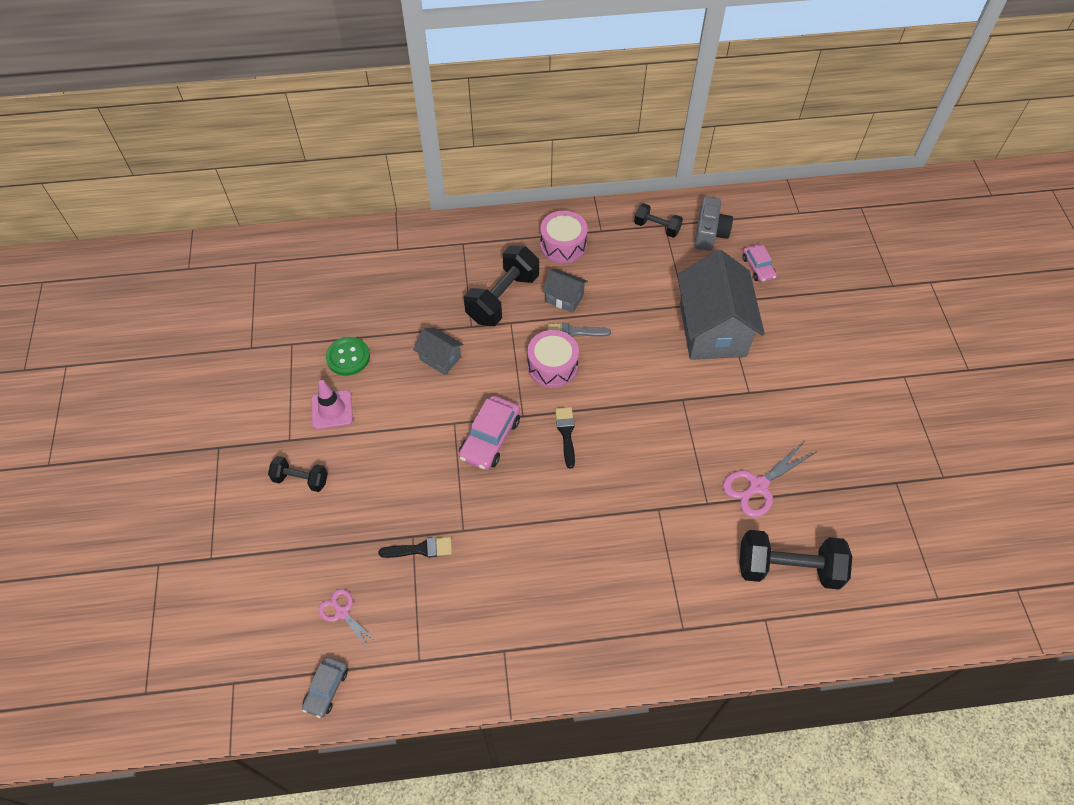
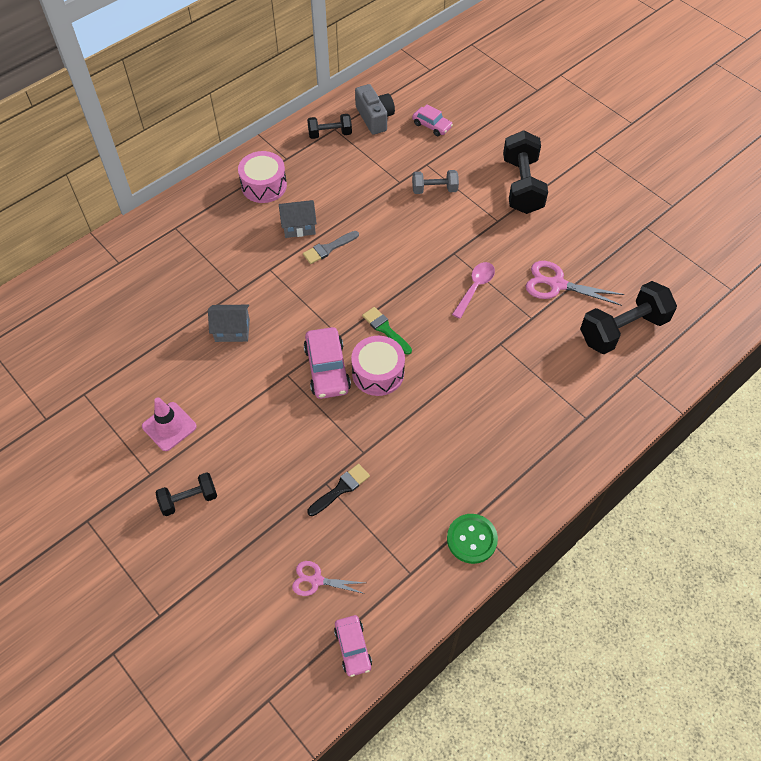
camera: 35 degrees left, 0 degrees up
(326, 689) = (353, 647): grey car -> pink car
(348, 357) = (147, 375): green button -> green button (471, 539)
(503, 298) = (247, 253): black dumbbell -> black dumbbell (522, 186)
(552, 366) = (332, 284): pink drum -> pink drum (378, 373)
(566, 433) = (385, 329): black brush -> green brush
(676, 443) = (475, 288): none -> pink spoon
(712, 330) = (434, 189): grey house -> grey dumbbell
(758, 486) = (557, 284): pink scissors -> pink scissors turned 90 degrees clockwise

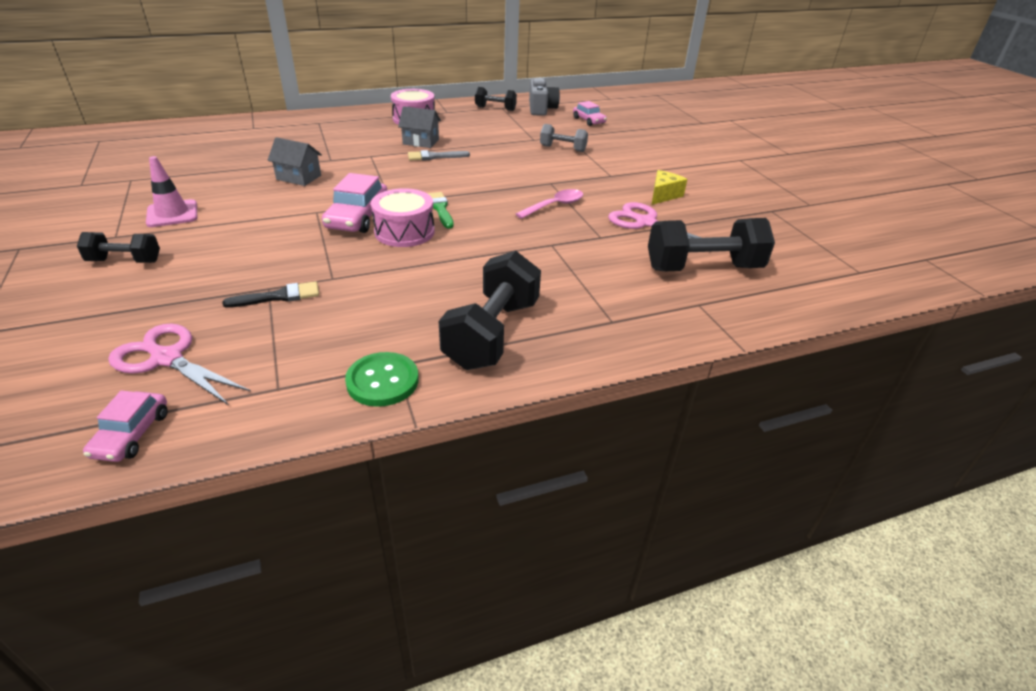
camera: 20 degrees right, 20 degrees down
(316, 580) = (167, 358): pink scissors -> pink scissors, size x1.59
(522, 186) = (651, 163): black dumbbell -> black dumbbell (492, 334)
(554, 236) = (663, 195): none -> yellow cheese

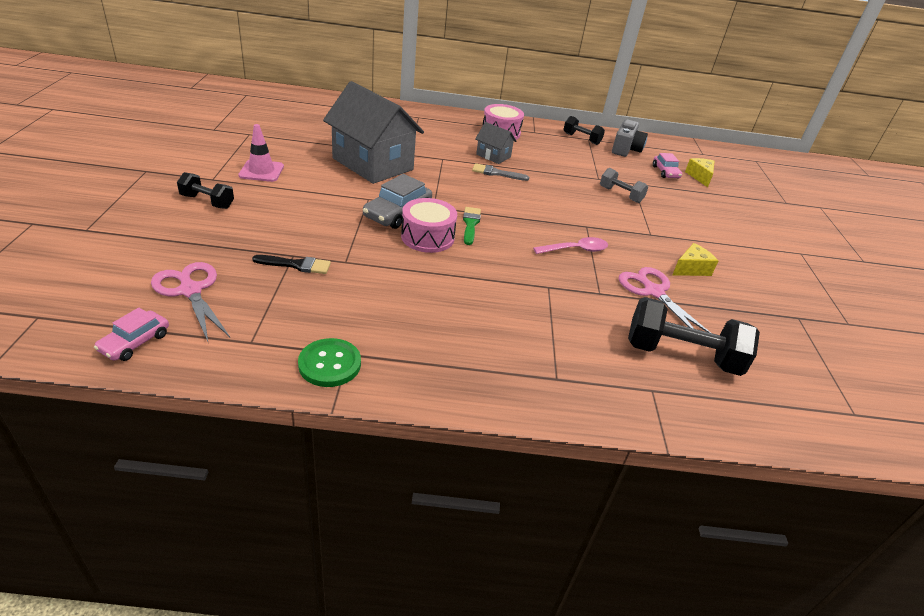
camera: 20 degrees right, 0 degrees up
(299, 177) = (372, 164): grey house -> grey house, size x2.18
(358, 217) = (397, 213): pink car -> grey car
(492, 334) = (442, 354): black dumbbell -> none
(620, 118) = (700, 177): none -> yellow cheese

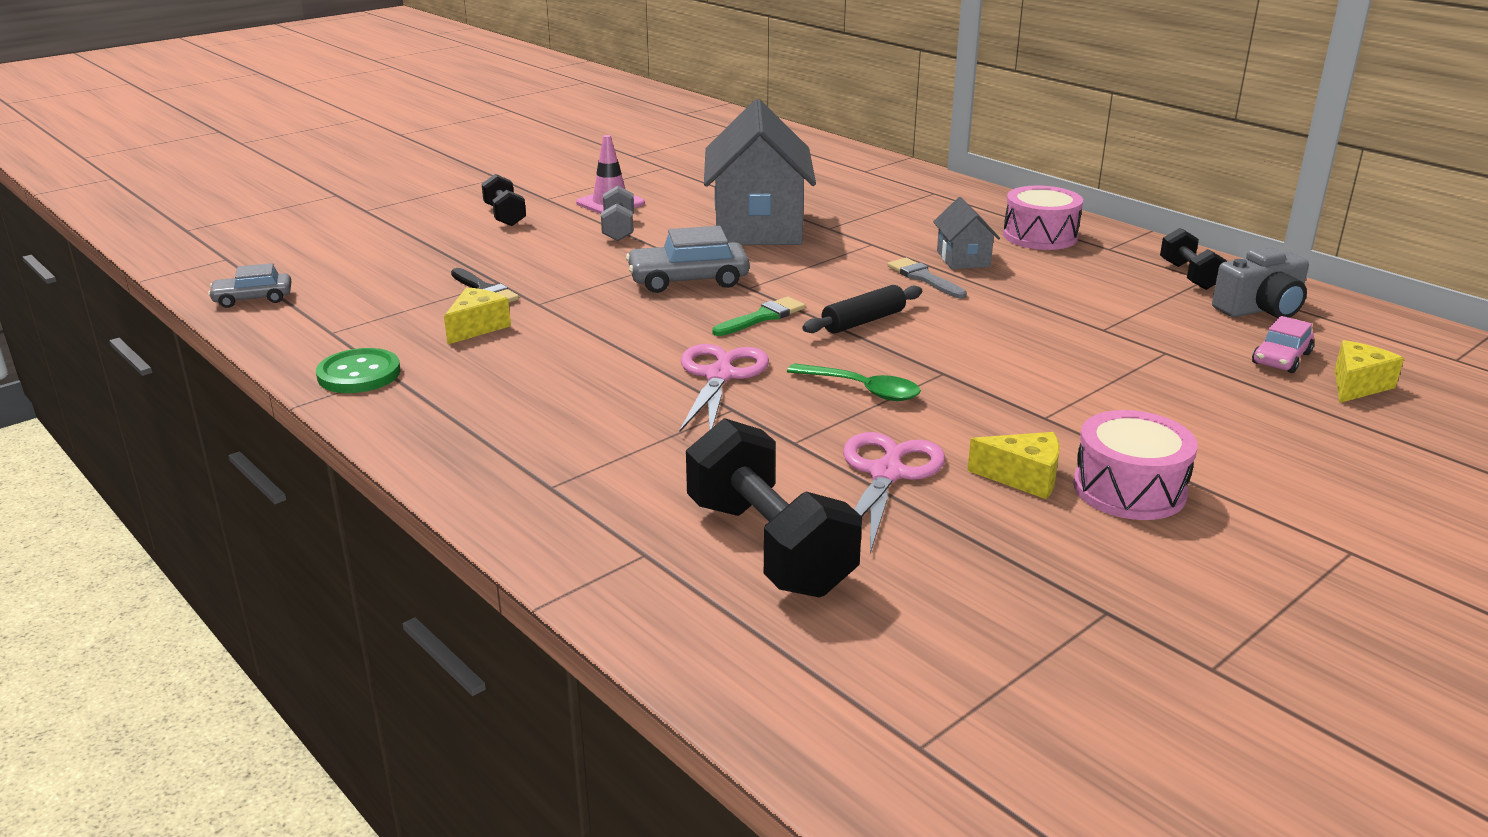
camera: 50 degrees right, 10 degrees down
(135, 342) = (253, 298): pink car -> grey car
(190, 290) = (358, 278): pink scissors -> pink scissors (720, 376)
(340, 294) = (477, 327): none -> yellow cheese
(427, 237) = (677, 312): pink drum -> pink drum (1129, 489)
(514, 209) = (863, 321): none -> black rolling pin
(575, 250) = (862, 390): pink spoon -> green spoon
(620, 195) = (1100, 358): grey dumbbell -> grey dumbbell (618, 229)

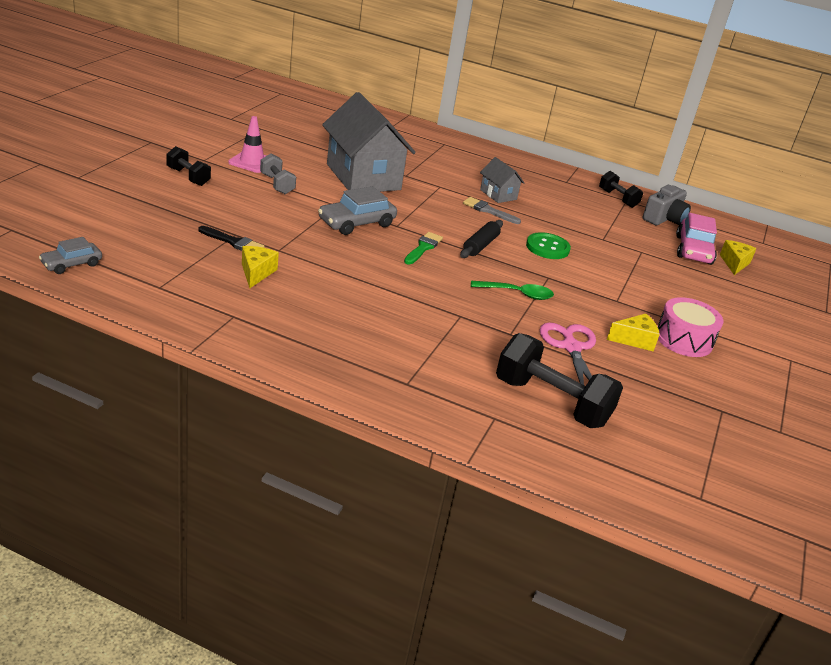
camera: 30 degrees left, 5 degrees up
(359, 374) = (213, 318): green button -> green button (547, 247)
(720, 376) = (434, 293): pink scissors -> none
(1040, 236) = (525, 175): pink drum -> none
(1281, 358) = (693, 250): pink car -> pink car, size x1.61

